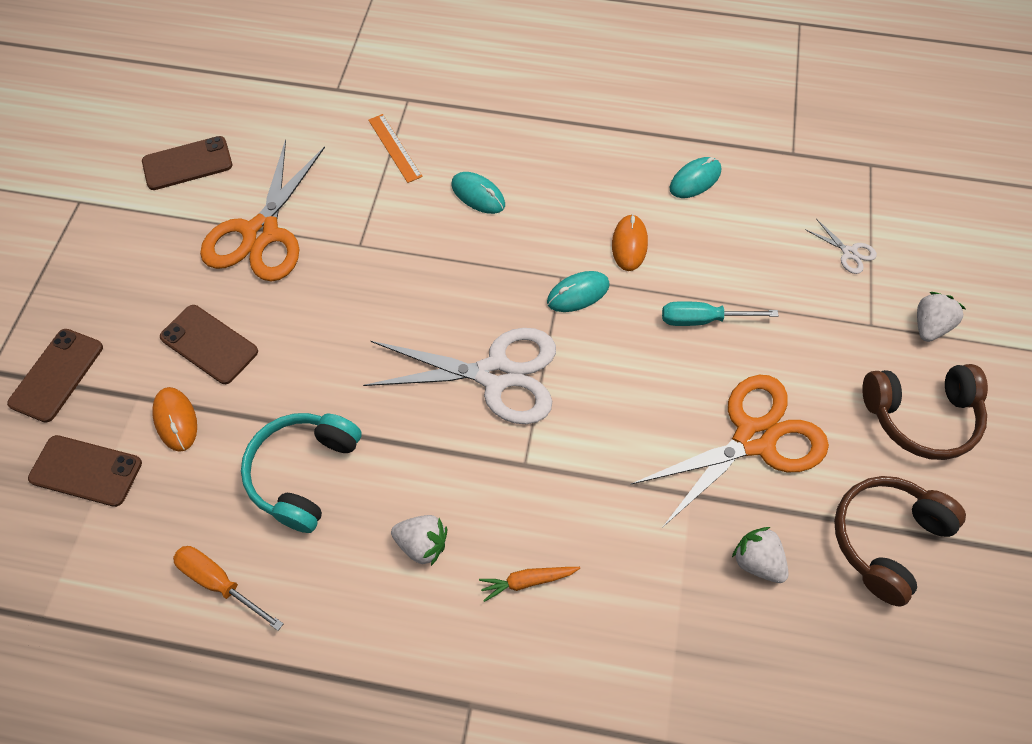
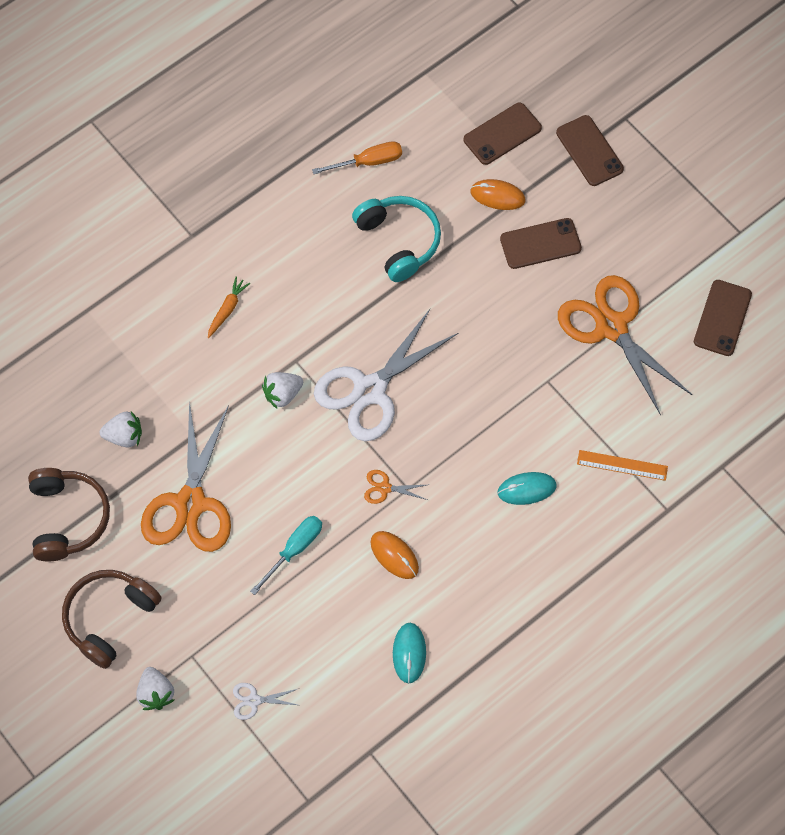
camera: 130 degrees right, 5 degrees up
(422, 544) = (298, 273): white strawberry -> white strawberry (282, 394)
(578, 293) = (385, 488): turquoise mouse -> orange scissors

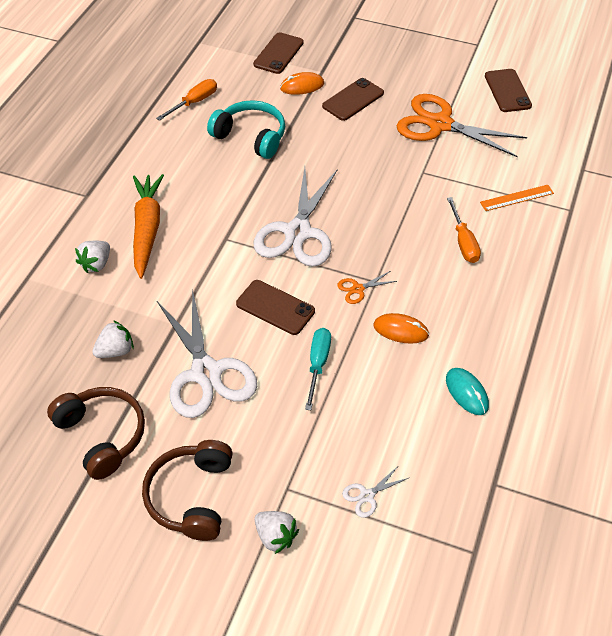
camera: 30 degrees left, 15 degrees down
(190, 503) = (206, 372): orange scissors -> white scissors
(227, 309) = (147, 229): orange carrot -> orange carrot, size x2.13
(282, 394) = (231, 264): white strawberry -> white strawberry (96, 264)
(526, 489) = (463, 242): turquoise mouse -> orange screwdriver
(589, 151) = (344, 41): brown phone -> brown phone (275, 307)

